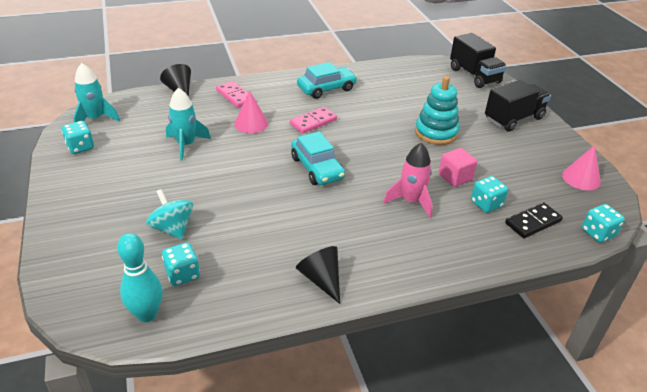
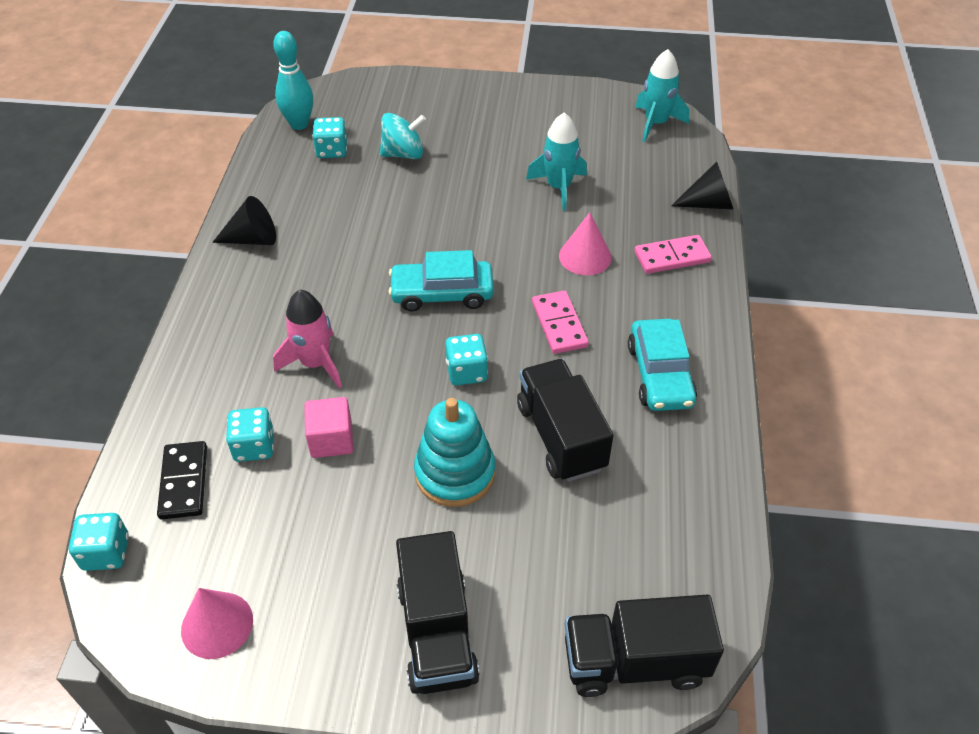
camera: 115 degrees right, 10 degrees up
(80, 147) = (594, 108): turquoise dice -> turquoise dice (466, 372)
(387, 108) = (560, 436): none -> black truck

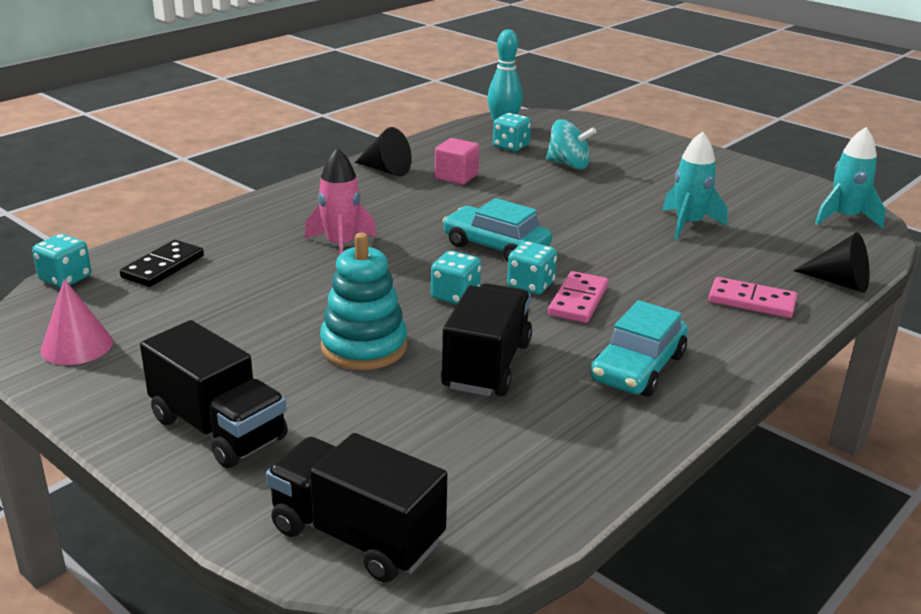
camera: 35 degrees right, 20 degrees down
(254, 446) = (235, 269): turquoise dice -> turquoise dice (530, 285)
(331, 440) = (295, 289): pink cube -> pink cube (456, 177)
(437, 632) = (218, 429): black truck -> black truck turned 75 degrees counterclockwise
(585, 256) = (659, 271): pink cone -> none

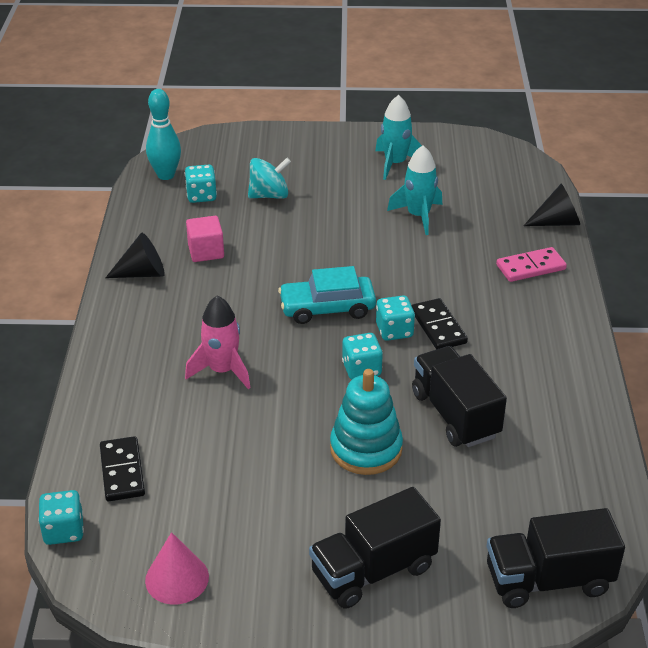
camera: 40 degrees left, 10 degrees up
(218, 429) = (373, 570): black truck -> black truck turned 150 degrees clockwise
(578, 300) = (438, 327): pink domino -> black domino
(638, 368) = (535, 361): turquoise car -> none
(844, 218) = (498, 158): turquoise rocket -> turquoise rocket (395, 164)

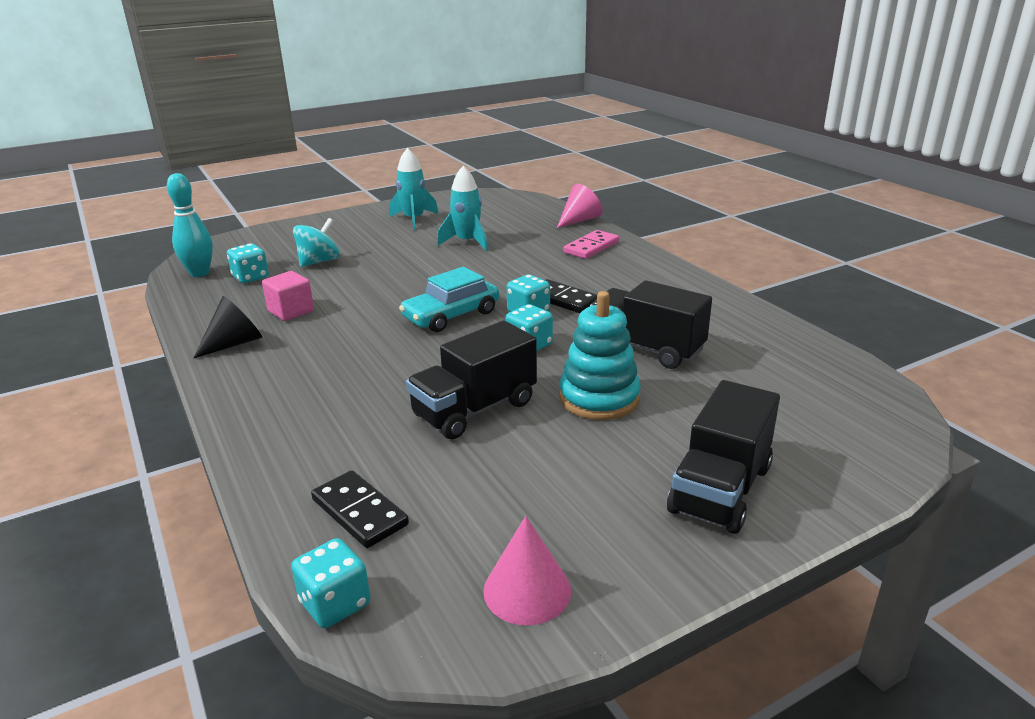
camera: 30 degrees left, 10 degrees down
(222, 371) = (393, 388): pink rocket -> none
(548, 580) = (870, 432): black truck -> black truck (475, 409)
(557, 222) = (579, 220): black cone -> pink cone

